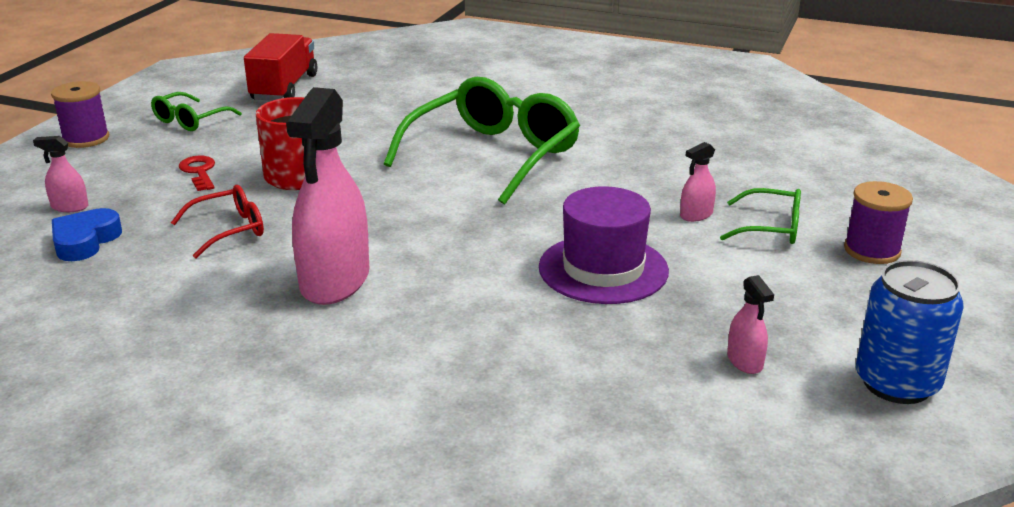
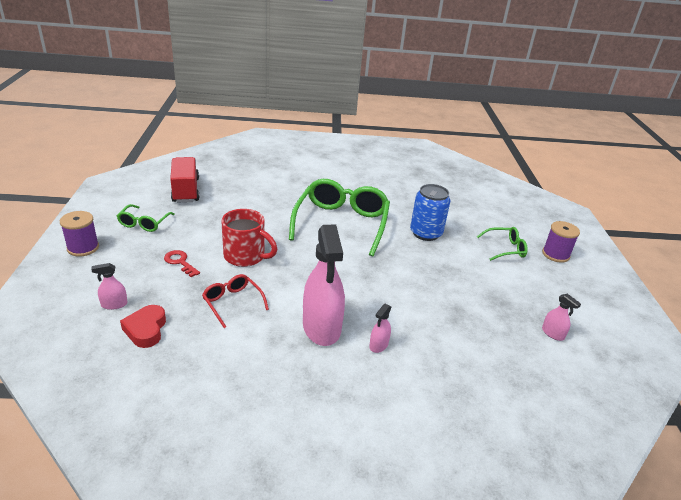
camera: 25 degrees left, 5 degrees up
(85, 241) = (146, 329): blue heart -> red heart
(229, 230) = (232, 303): red glasses -> red glasses turned 75 degrees counterclockwise
(603, 269) = (450, 290): purple hat -> none
(696, 215) = (467, 246): pink spray bottle -> pink spray bottle (378, 345)
(896, 383) = (619, 331): blue can -> blue can (425, 233)

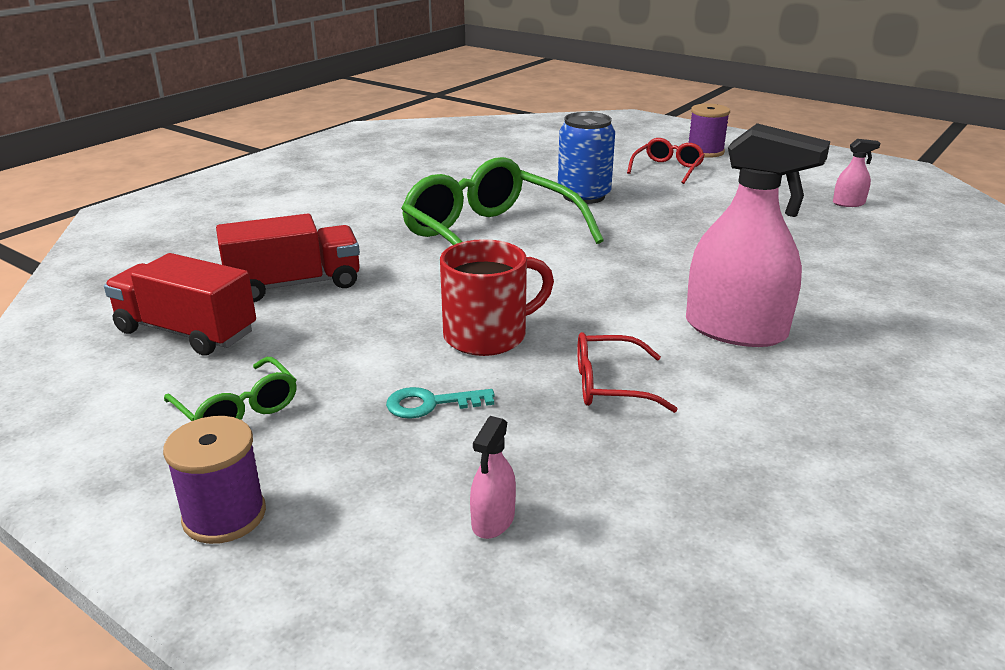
camera: 50 degrees left, 5 degrees down
(146, 329) = (612, 499): red heart -> none
(180, 262) = (430, 404): red key -> turquoise key
(243, 195) = (294, 285): none -> red truck
(378, 345) = (804, 303): pink spray bottle -> none
(505, 249) = (667, 169): green glasses -> red glasses

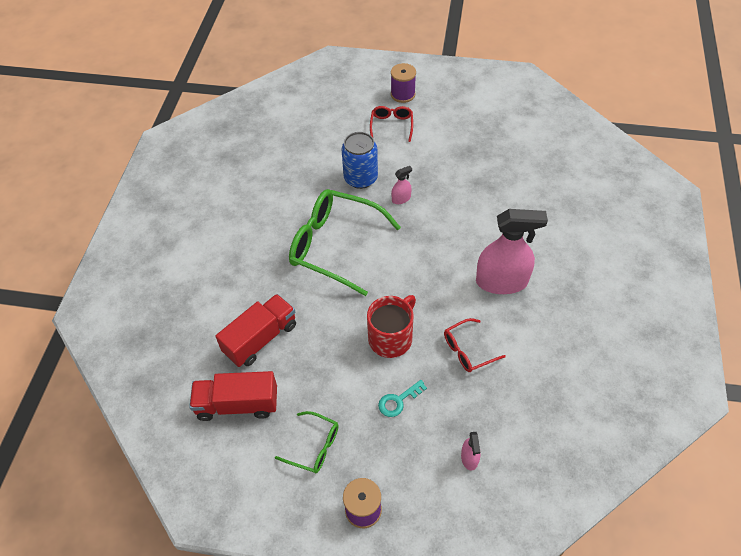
camera: 25 degrees left, 25 degrees up
(848, 203) = (506, 131): pink spray bottle -> pink spray bottle (401, 199)

